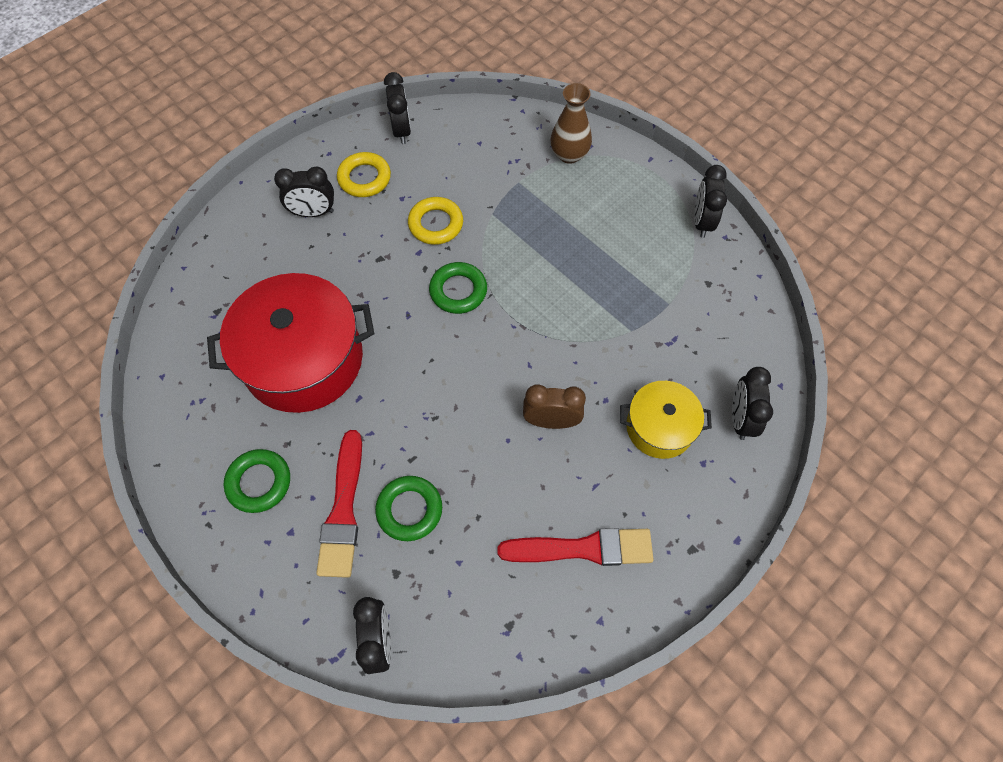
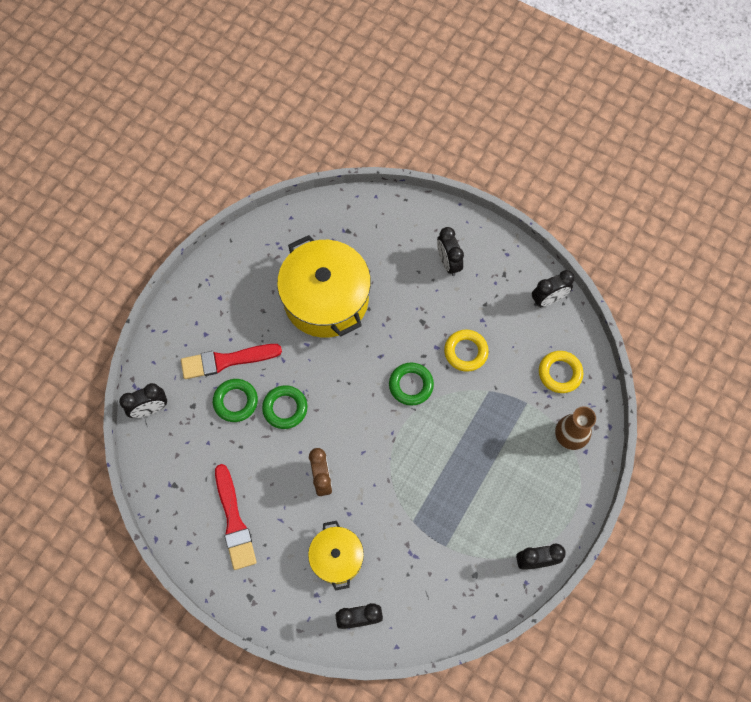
camera: 75 degrees right, 5 degrees up
(259, 482) = (233, 304): green ring -> green ring (285, 408)
(303, 359) = (326, 299): red pot -> yellow pot
(364, 178) = (491, 287): yellow ring -> yellow ring (560, 373)

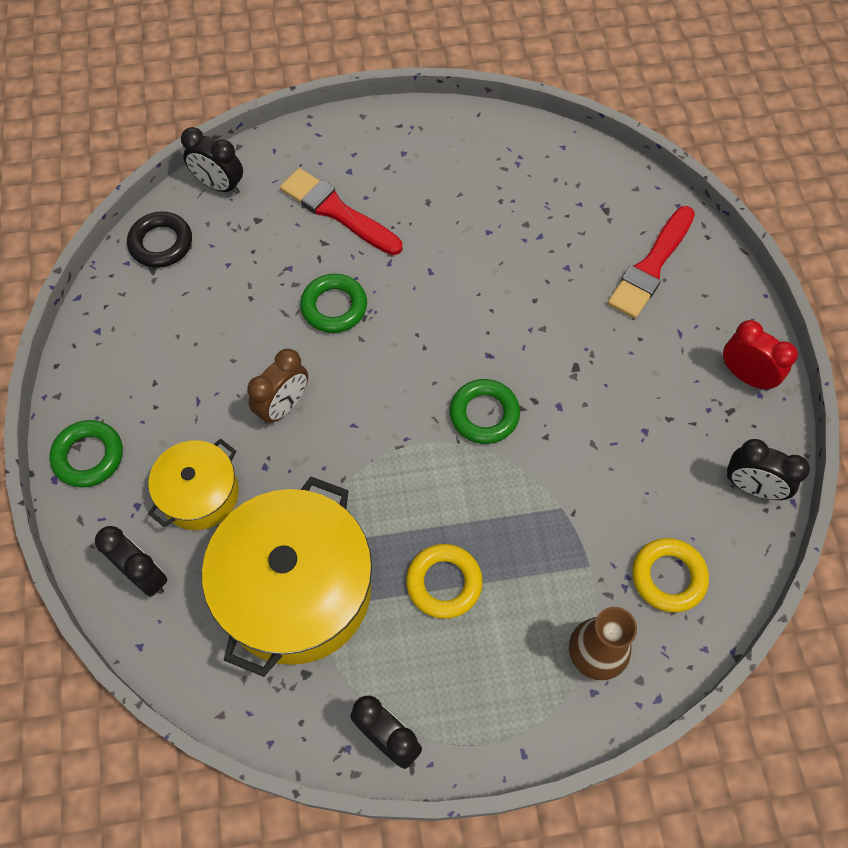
camera: 50 degrees right, 5 degrees down
(161, 468) = (161, 243): none -> black ring
(234, 521) = (158, 356): red brush -> red brush (651, 266)
(235, 401) = (298, 255): green ring -> green ring (88, 456)
(326, 299) = (502, 250): yellow pot -> yellow pot (296, 590)
(448, 263) = (678, 339): black clock -> none
(465, 352) = (585, 443): yellow ring -> yellow ring (444, 583)
(492, 251) = (746, 376): none -> red clock

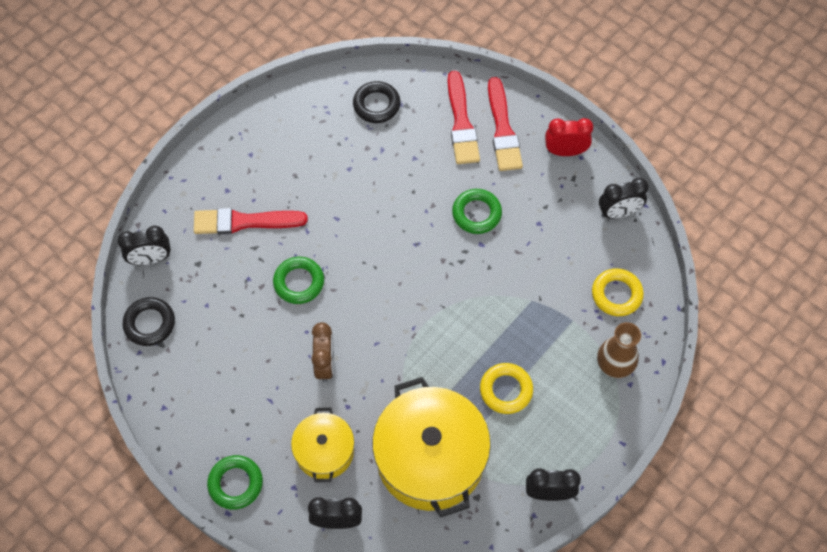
camera: 40 degrees left, 0 degrees up
(484, 414) = (444, 280): green ring -> green ring (476, 213)
(575, 189) = (376, 105): none -> black ring
(692, 304) = (502, 129): none -> red brush

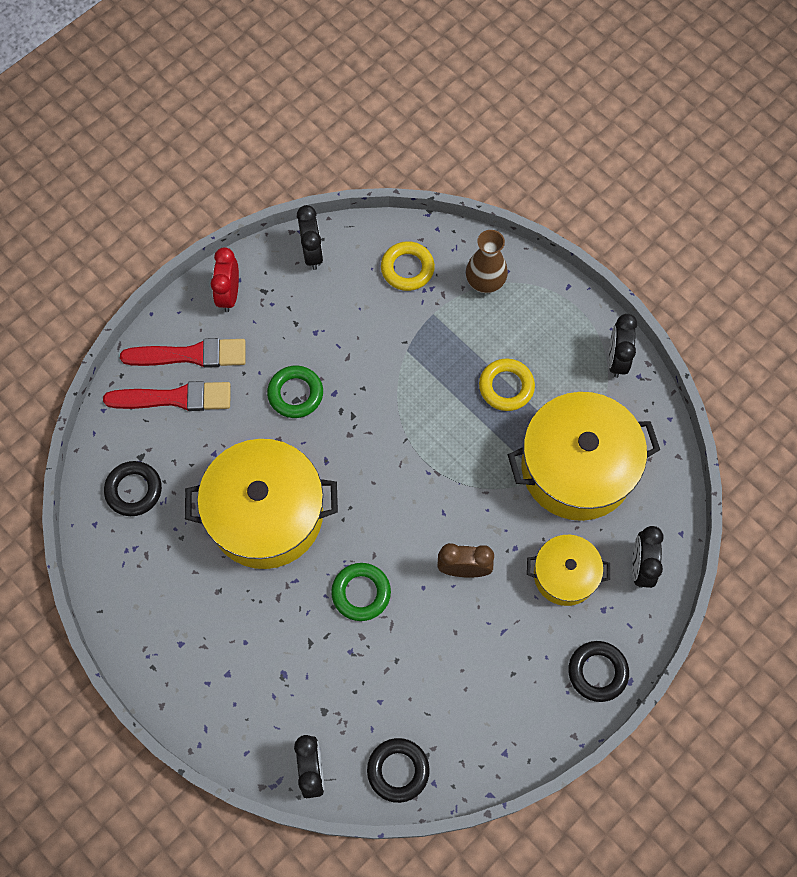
camera: 85 degrees left, 5 degrees up
(235, 483) = (597, 672): green ring -> black ring
(244, 222) = (274, 654): red brush -> none
(363, 203) = (266, 514): none -> yellow pot

